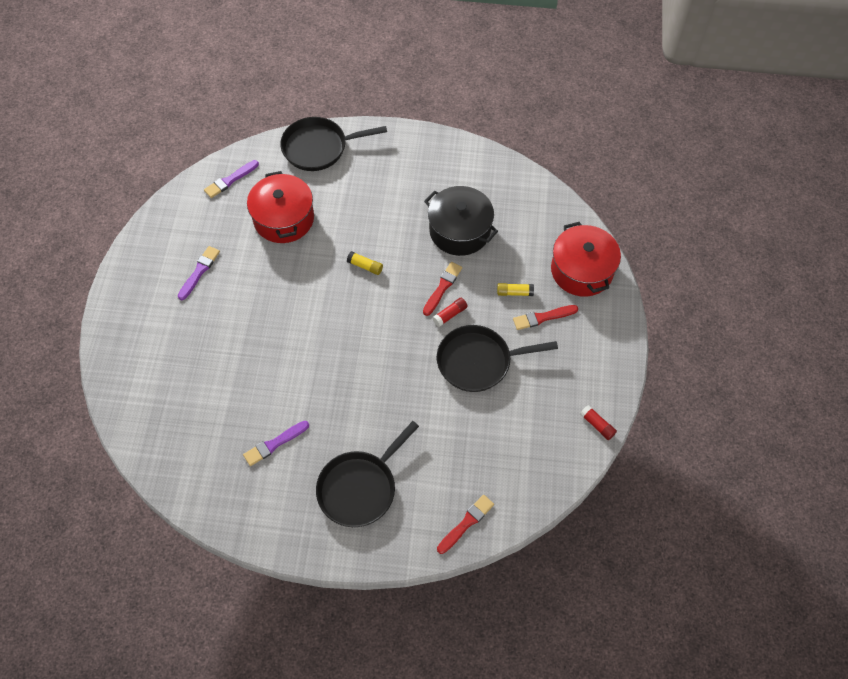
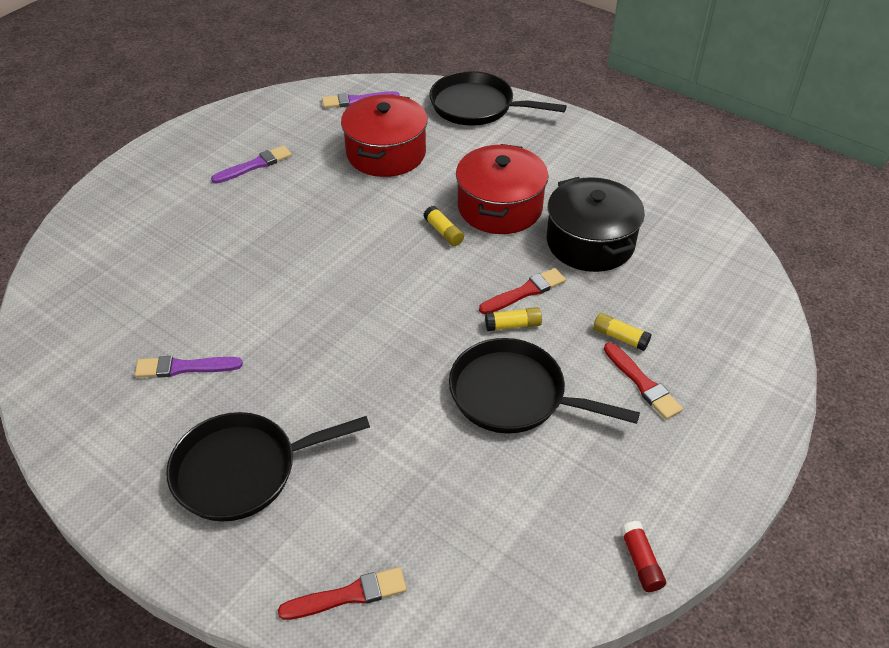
camera: 30 degrees right, 15 degrees down
(450, 315) = (513, 325): red glue stick -> yellow glue stick
(543, 317) = (642, 383): red brush -> red brush turned 135 degrees counterclockwise
(581, 270) = (736, 351): red pot -> red pot (500, 207)

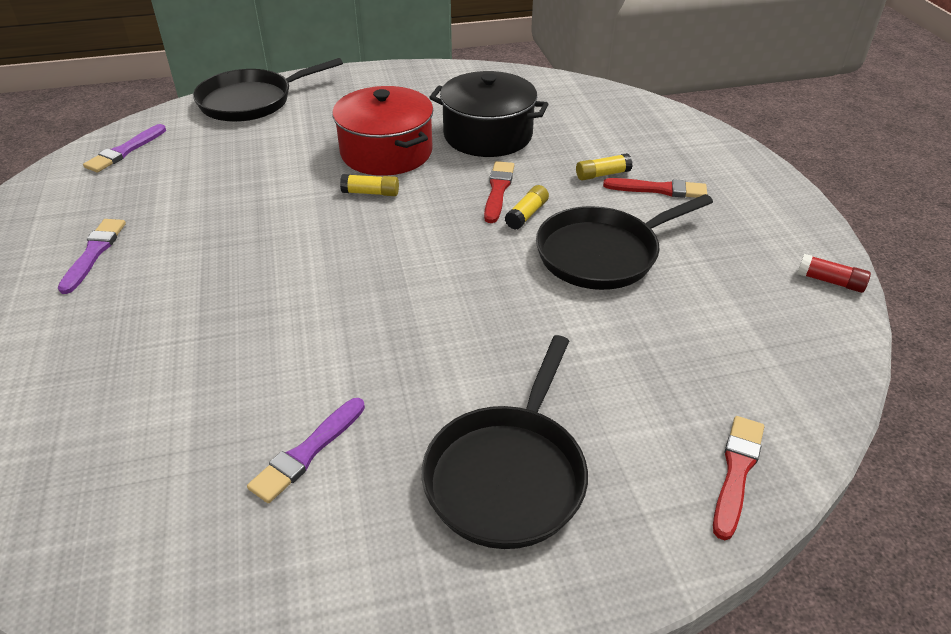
camera: 50 degrees left, 5 degrees down
(386, 153) = (223, 171): red pot -> none

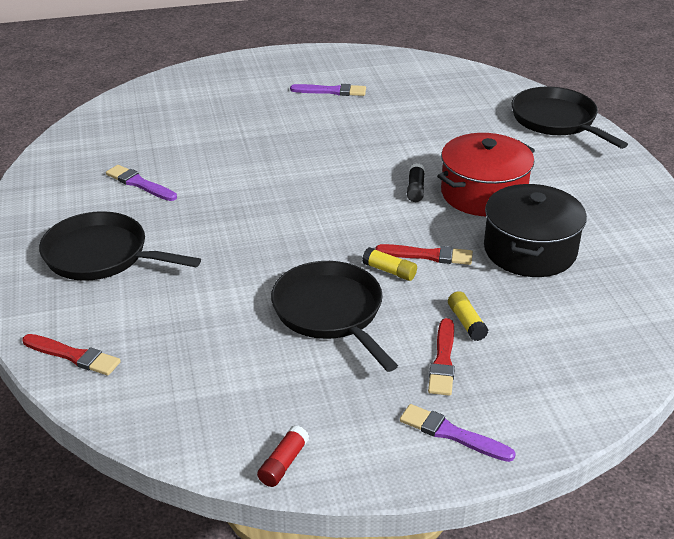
camera: 90 degrees right, 5 degrees down
(125, 151) = (460, 81): purple brush -> purple brush (452, 434)
(371, 193) = (415, 189): yellow glue stick -> black glue stick

